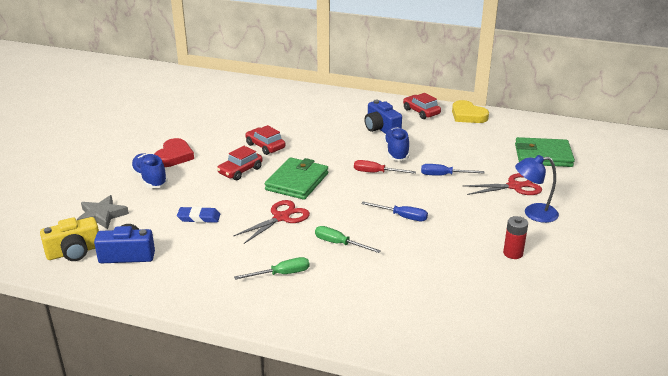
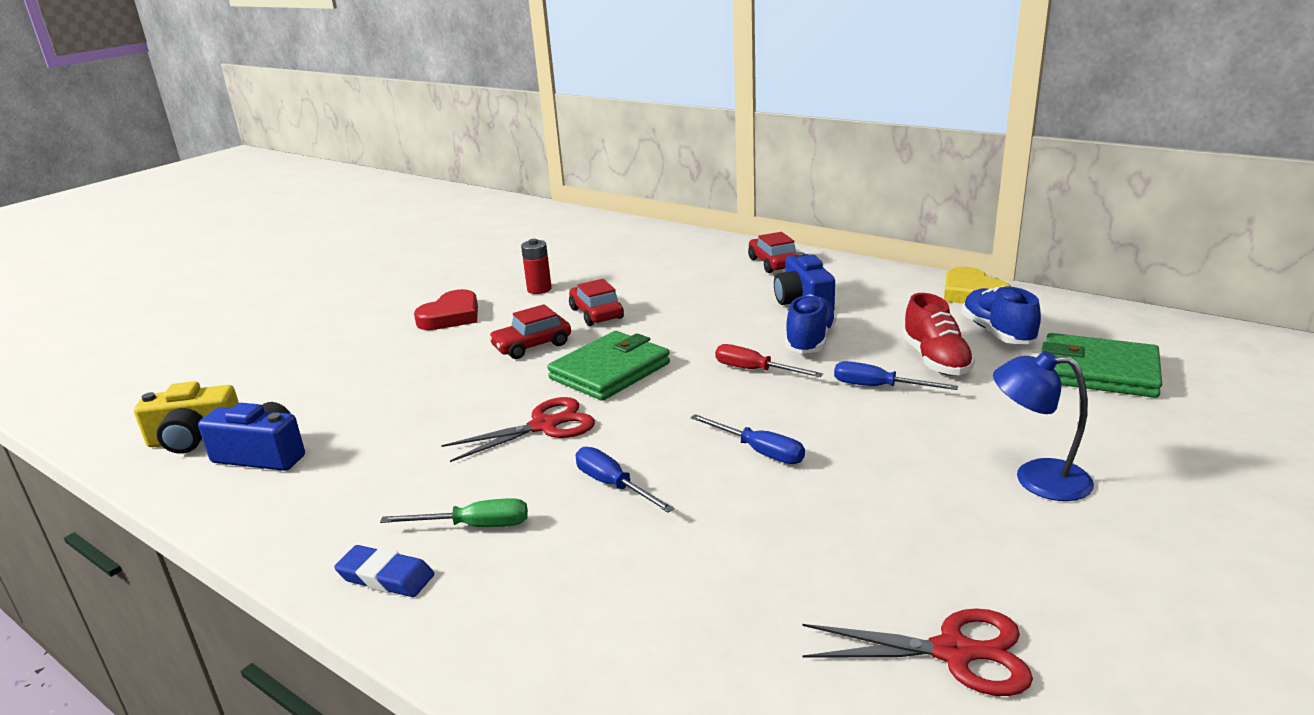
camera: 20 degrees right, 5 degrees down
(102, 216) = (280, 390): grey star -> none
(150, 179) = (391, 345): blue shoe -> blue shoe (997, 333)
(199, 217) = (415, 410): blue eraser -> blue eraser (386, 577)
(339, 244) = (613, 485): green screwdriver -> blue screwdriver
(421, 112) = (888, 282): red car -> red car (773, 263)
(465, 157) = (936, 360): none -> red shoe
(513, 253) = (956, 556): red battery -> red battery (539, 289)
(514, 186) = (1014, 421): red scissors -> red scissors (953, 652)

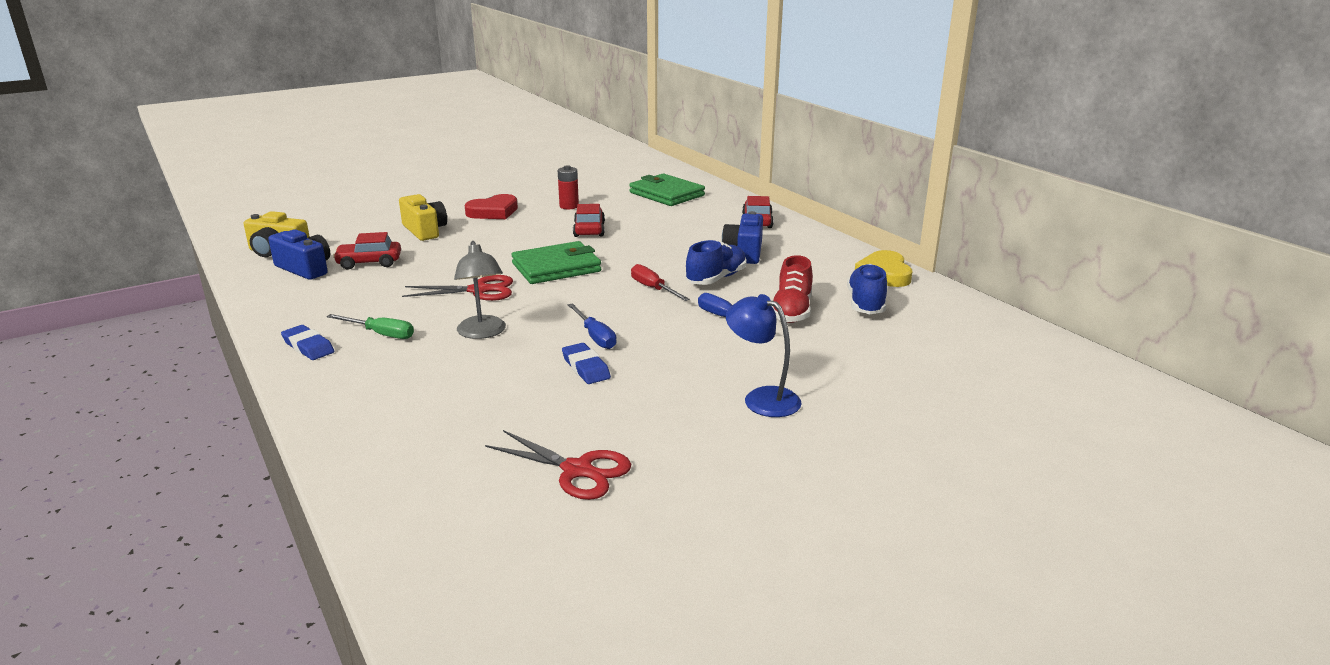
camera: 20 degrees right, 0 degrees up
(384, 360) = (425, 230): none -> yellow camera
(532, 346) = (524, 241): red car -> red car (369, 262)
(613, 485) = (482, 333): blue screwdriver -> grey lamp
(795, 497) = (585, 367): none -> blue eraser
(1098, 371) = (908, 346): green wallet -> green wallet (666, 194)

